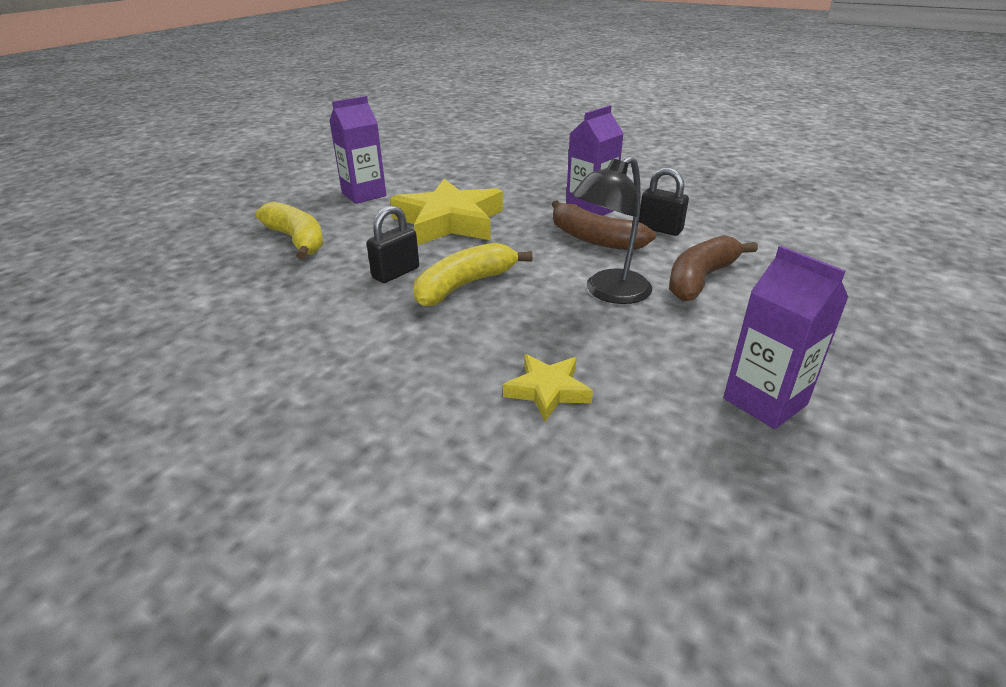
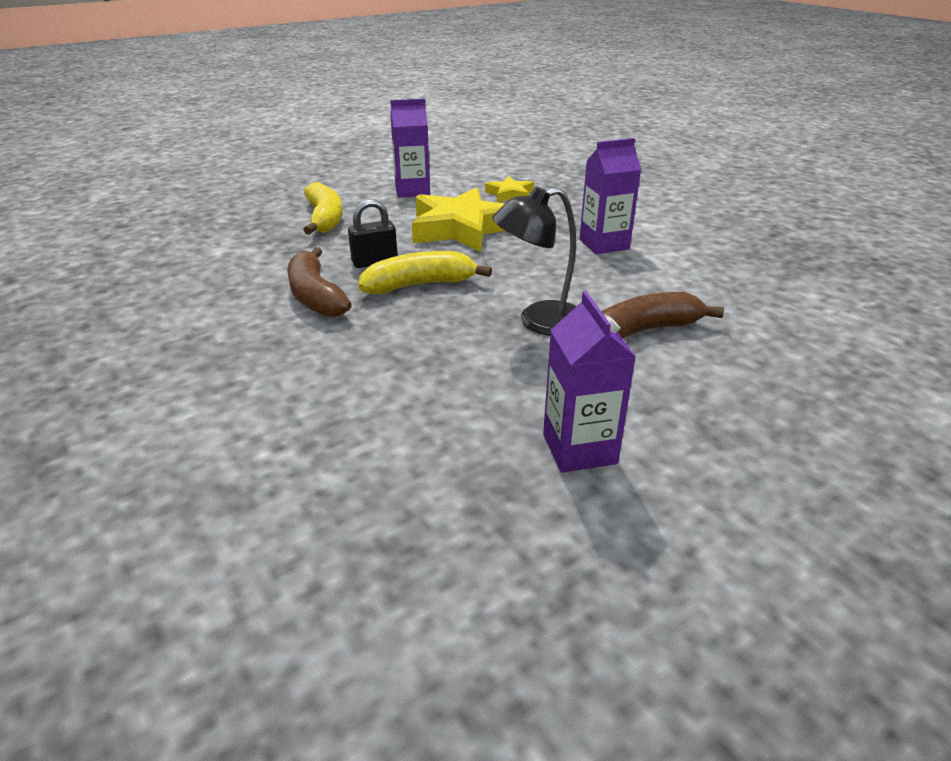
camera: 25 degrees right, 0 degrees up
(547, 390) = (400, 384): yellow star -> yellow star (510, 194)
(594, 239) = (578, 271): brown banana -> brown banana (315, 296)
(660, 229) = (655, 276): black padlock -> none

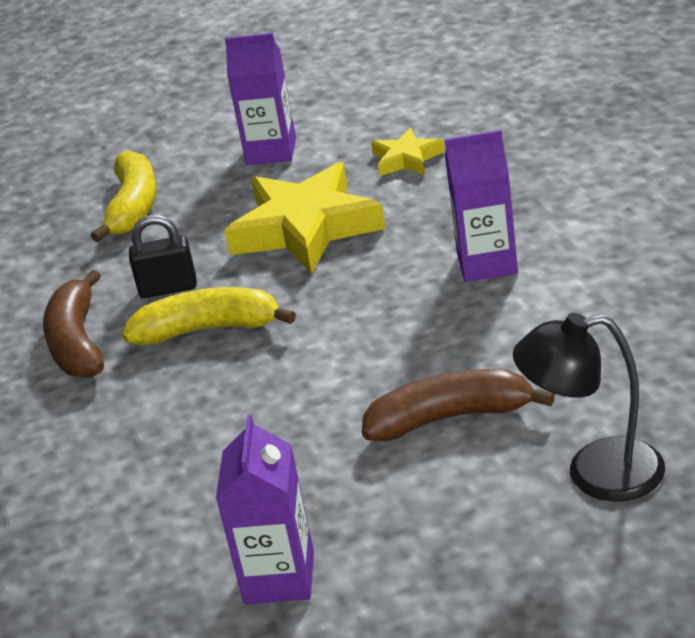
camera: 20 degrees right, 0 degrees up
(539, 321) = (327, 396): black lamp -> black lamp (595, 473)

